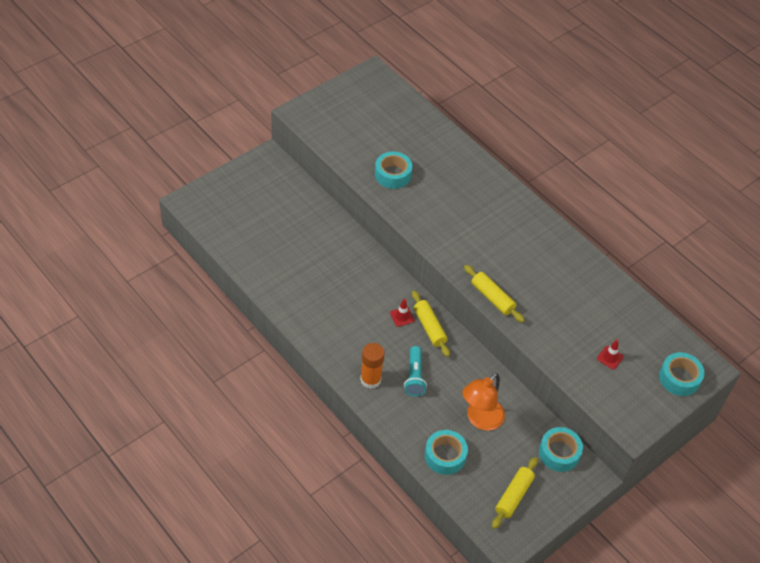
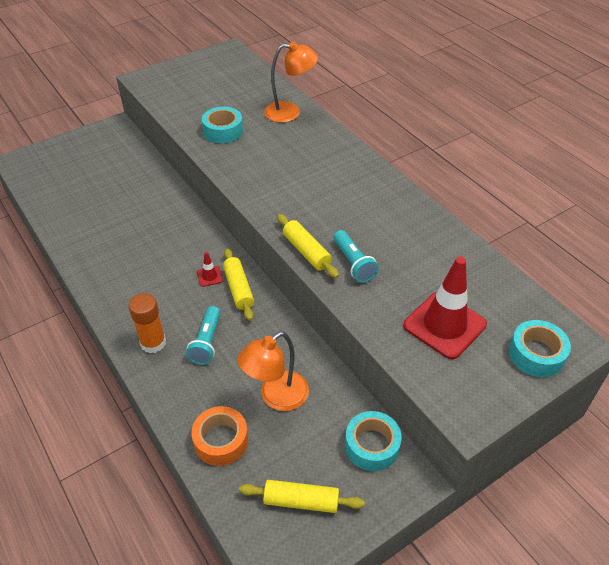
camera: 10 degrees right, 5 degrees down
(445, 456) = (221, 441): turquoise tape -> orange tape
(450, 150) = (290, 112): none -> orange lamp
(513, 496) = (301, 501): yellow rolling pin -> yellow rolling pin turned 60 degrees clockwise
(532, 307) = (353, 263): none -> turquoise flashlight
(610, 358) = (444, 325): red traffic cone -> red traffic cone, size x2.35

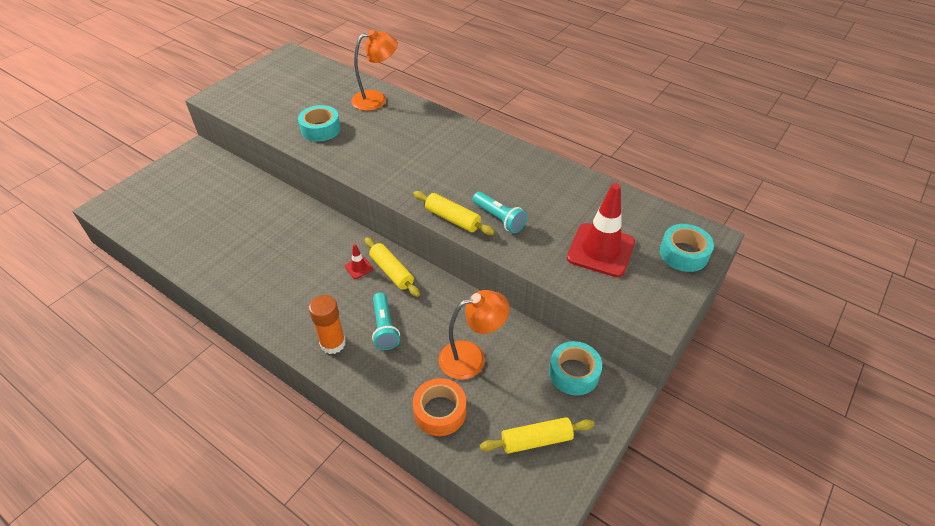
camera: 20 degrees left, 0 degrees up
(276, 397) = (472, 357): orange lamp -> orange lamp turned 135 degrees counterclockwise

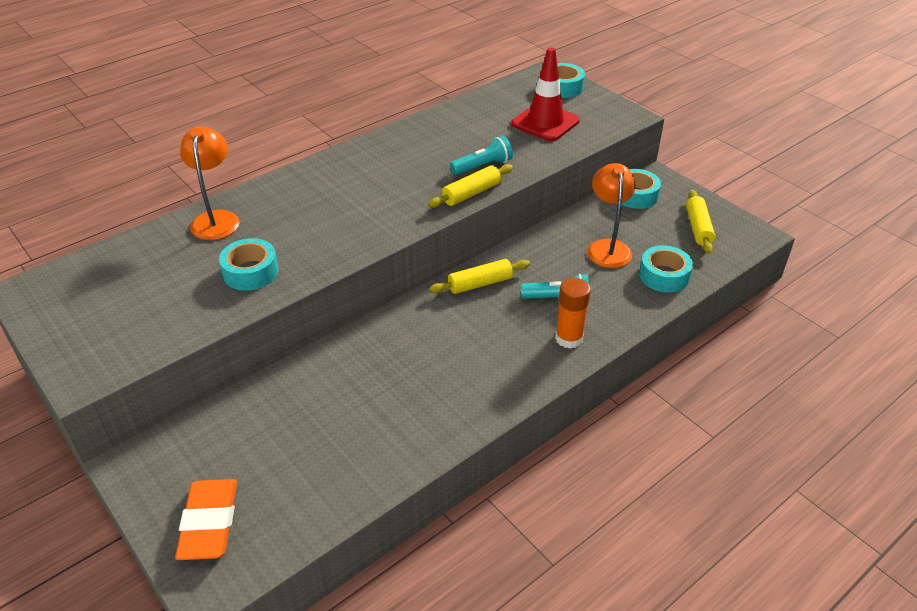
camera: 75 degrees left, 5 degrees down
(150, 193) = (209, 523): none -> orange eraser
(359, 267) = (464, 308): red traffic cone -> none
(440, 411) = (664, 276): orange tape -> turquoise tape

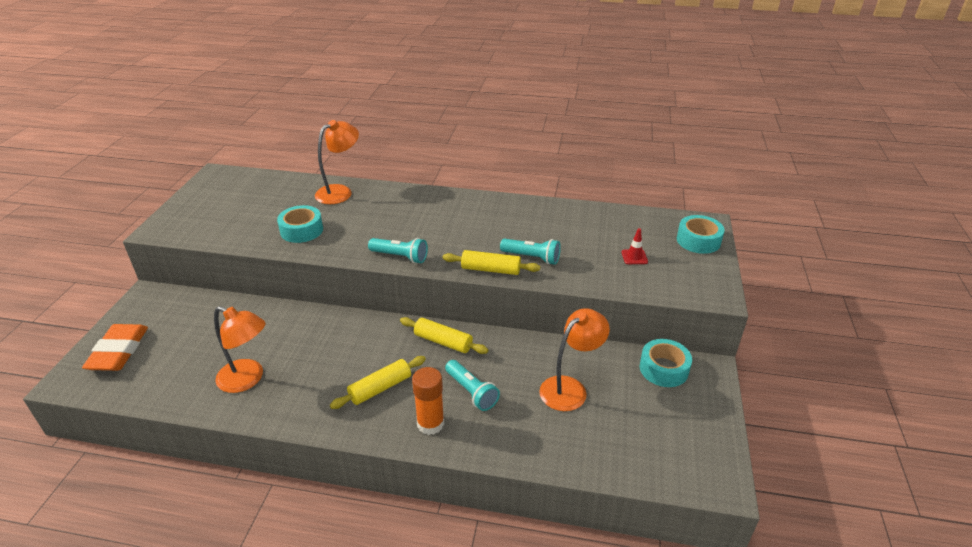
camera: 50 degrees right, 5 degrees down
(209, 523) = (119, 351): orange eraser -> orange eraser turned 45 degrees counterclockwise
(384, 431) = (248, 379): none -> orange lamp
(385, 231) = (400, 257): none -> turquoise flashlight
(545, 122) = (634, 257): red traffic cone -> red traffic cone, size x0.43
(664, 276) = (575, 443): turquoise tape -> none
(698, 228) = (673, 433): yellow rolling pin -> yellow rolling pin (380, 388)

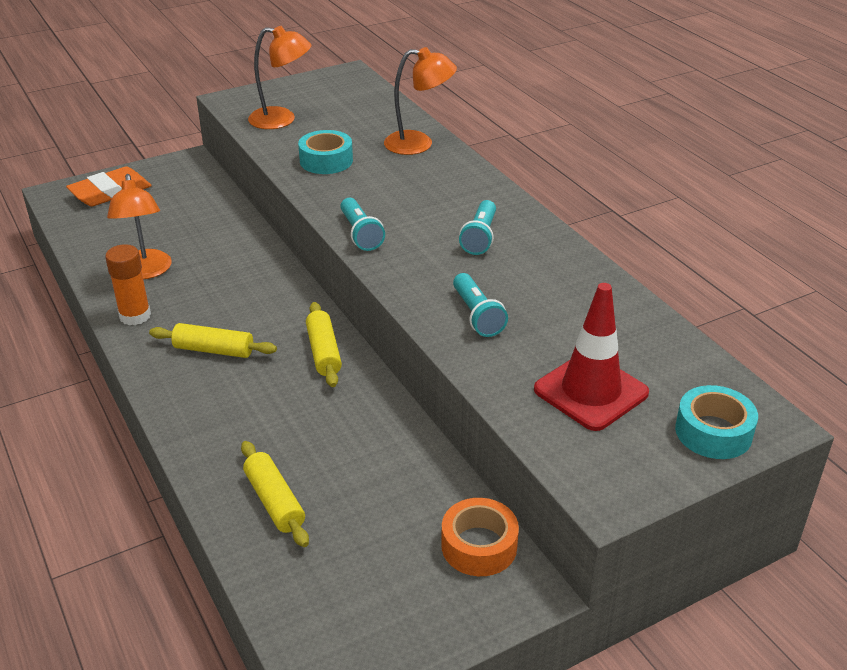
camera: 50 degrees right, 0 degrees up
(430, 423) = (199, 407): orange glue stick -> orange glue stick (135, 316)
(471, 392) = (271, 411): turquoise flashlight -> turquoise flashlight (480, 237)
(490, 270) = (415, 299): yellow rolling pin -> yellow rolling pin (274, 501)
(570, 388) = (355, 480): orange lamp -> orange lamp (282, 120)
(634, 257) = (591, 391): red traffic cone -> red traffic cone, size x2.35
(663, 369) = (479, 546): turquoise tape -> orange tape

